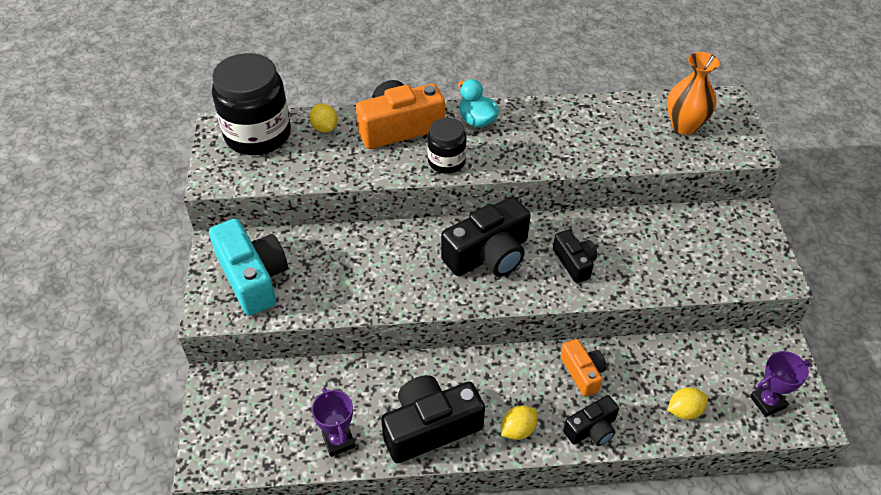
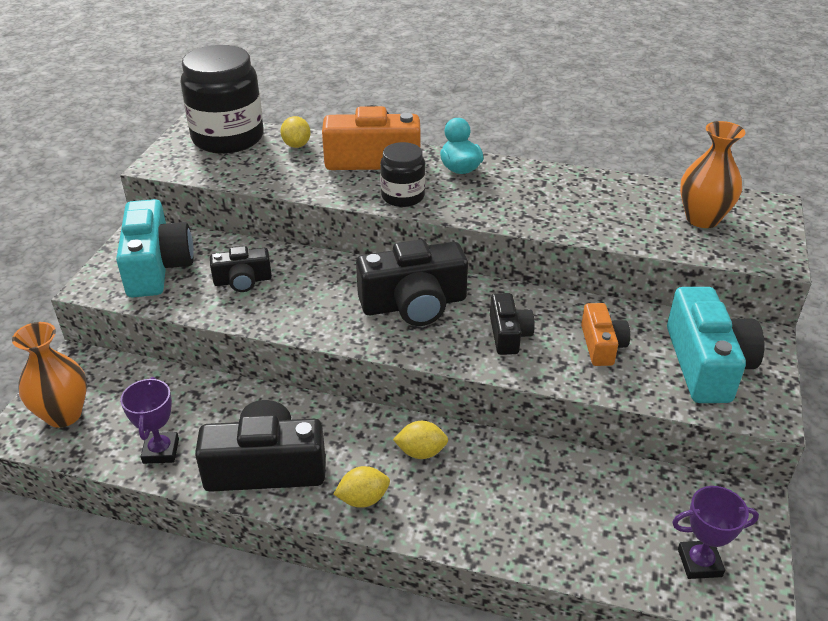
camera: 20 degrees right, 10 degrees down
(236, 434) = (64, 414): none -> orange vase
(582, 373) = (474, 462): orange camera -> orange camera (602, 345)
(591, 429) = (451, 525): black camera -> black camera (243, 281)
(684, 411) = (580, 540): yellow lemon -> yellow lemon (421, 452)
(724, 248) = (706, 364): none -> turquoise camera

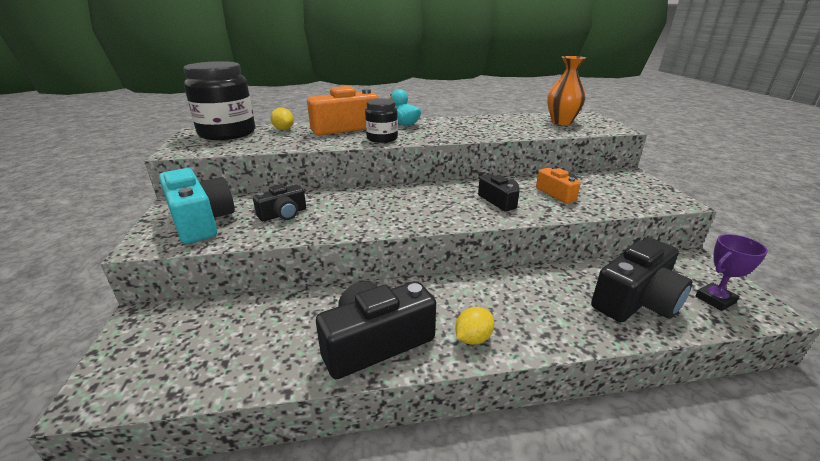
camera: 25 degrees left, 10 degrees down
(64, 414) = (144, 364): orange vase -> none
(161, 451) = (268, 362): purple trophy -> none
(414, 304) = (423, 200): black camera -> black camera (636, 300)
(421, 452) = (485, 293): yellow lemon -> none
(706, 364) = (621, 189): turquoise camera -> none

